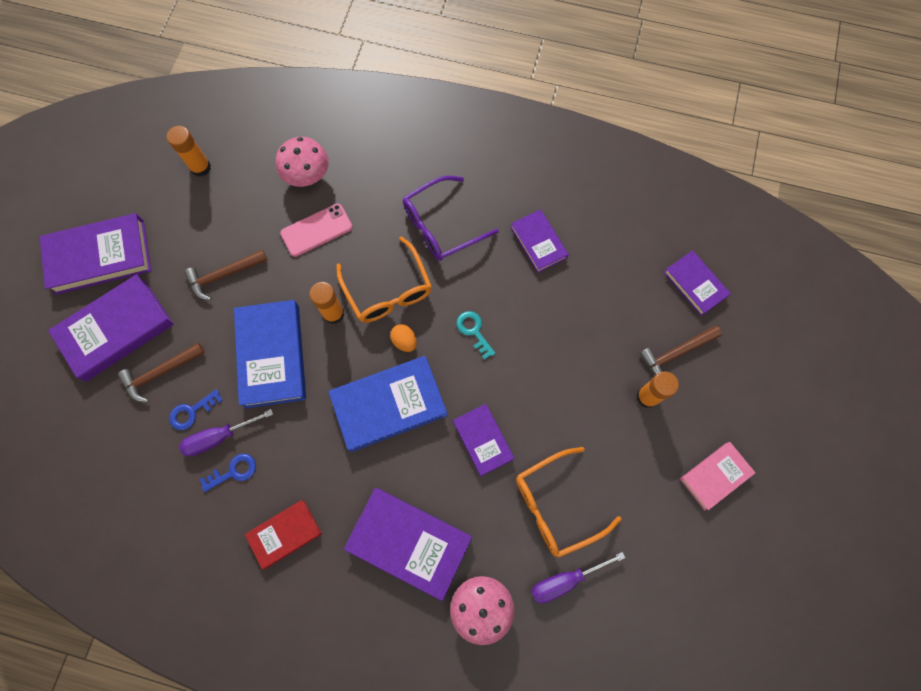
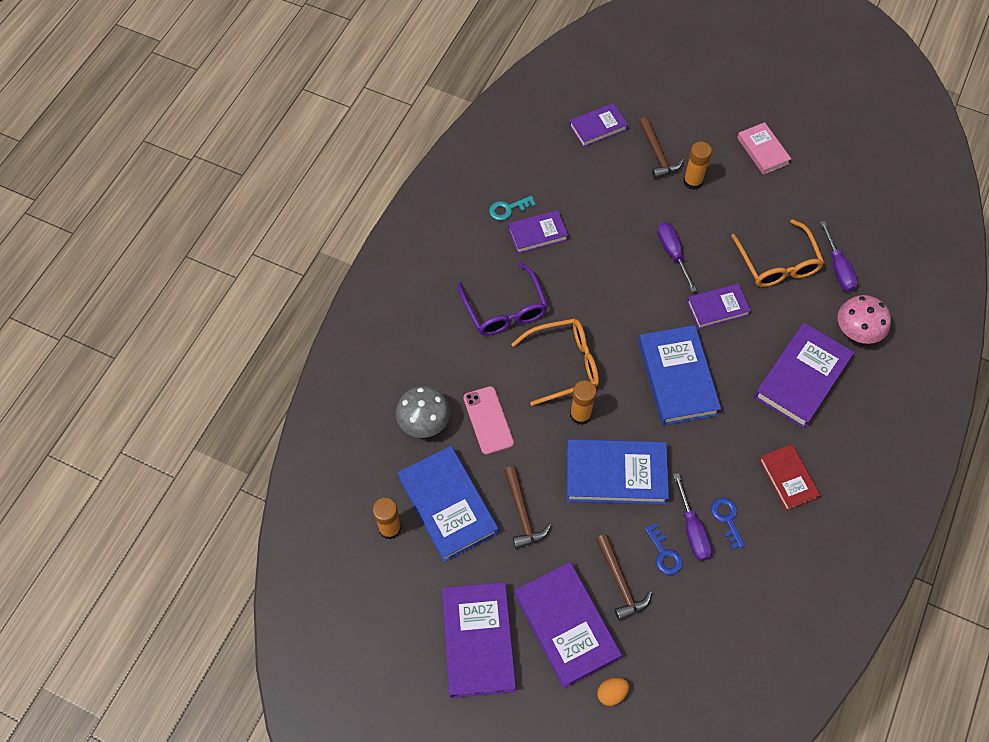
camera: 80 degrees left, 10 degrees down
(226, 210) = (448, 505): none -> blue book
(307, 176) = (424, 422): pink mushroom -> grey mushroom
(404, 341) = (617, 357): orange egg -> orange egg (611, 693)
(473, 331) = (616, 299): turquoise key -> turquoise key (508, 209)
(544, 384) = (672, 253): none -> purple screwdriver

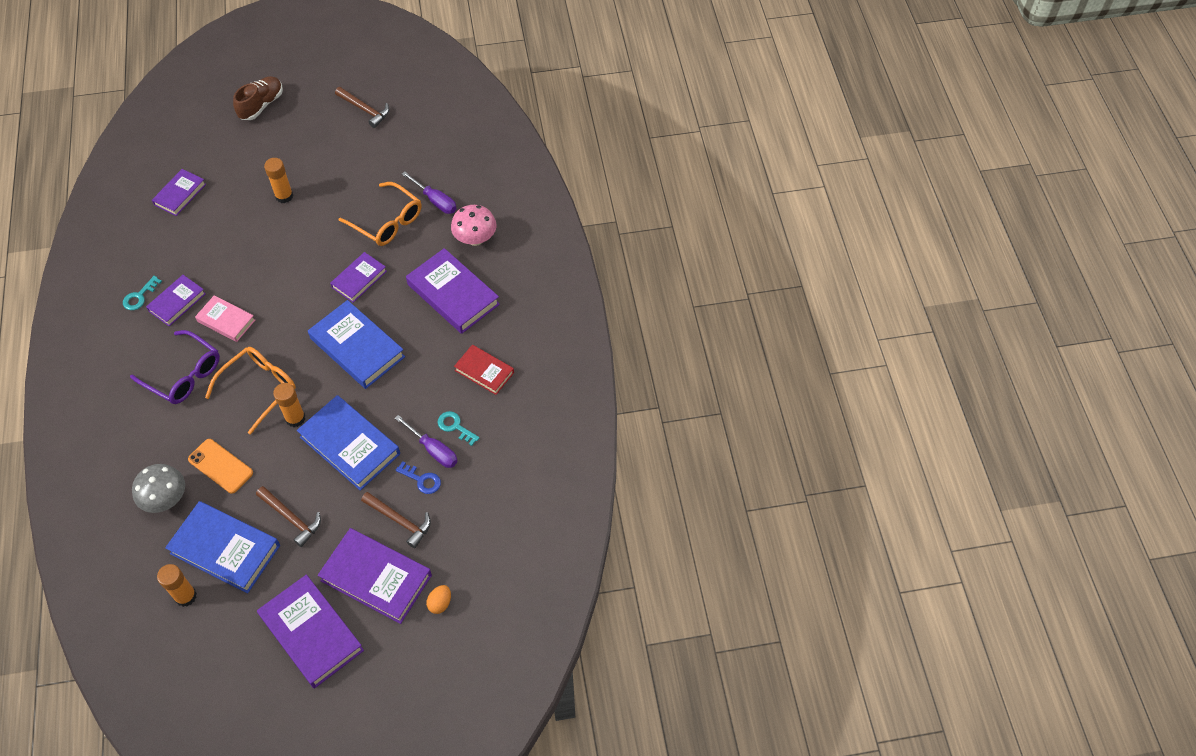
camera: 35 degrees left, 5 degrees down
(488, 420) = (220, 466): pink phone -> orange phone
(616, 474) = (350, 445): blue book -> blue book turned 75 degrees clockwise
(657, 154) = (243, 190): brown hammer -> brown hammer (365, 110)
(672, 253) = (299, 258): purple screwdriver -> none
(721, 76) = (261, 105): none -> brown shoe
(727, 519) = (455, 426): blue key -> turquoise key
(762, 151) = (327, 145): pink book -> pink book (226, 321)
(801, 378) = (453, 294): purple book -> purple book turned 45 degrees counterclockwise

